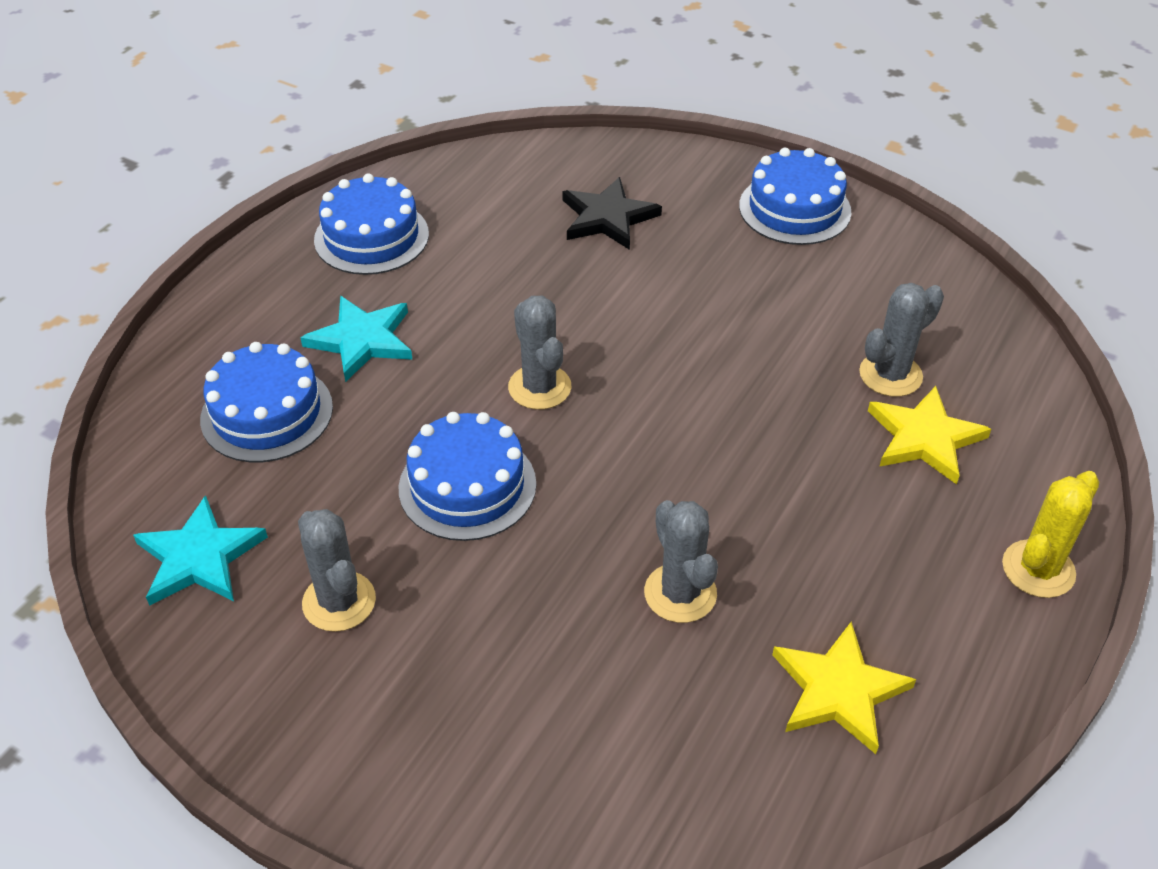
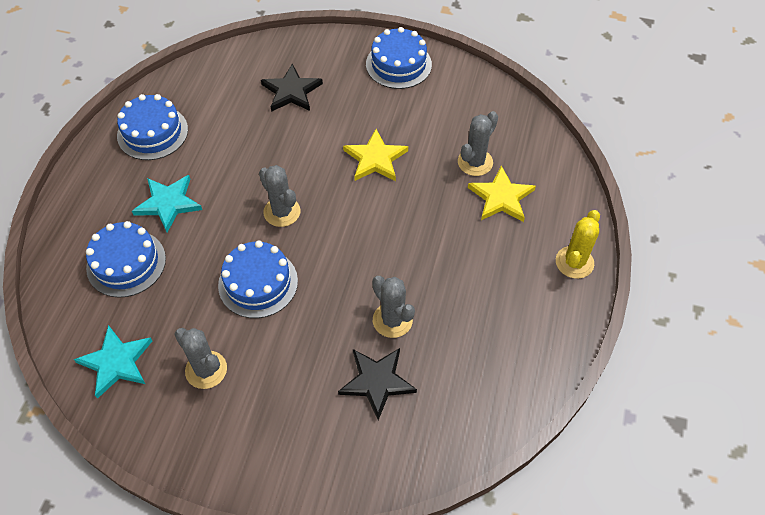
camera: 15 degrees left, 10 degrees up
(625, 688) = (377, 382): none -> black star
(838, 690) = (487, 355): yellow star -> yellow star (375, 159)

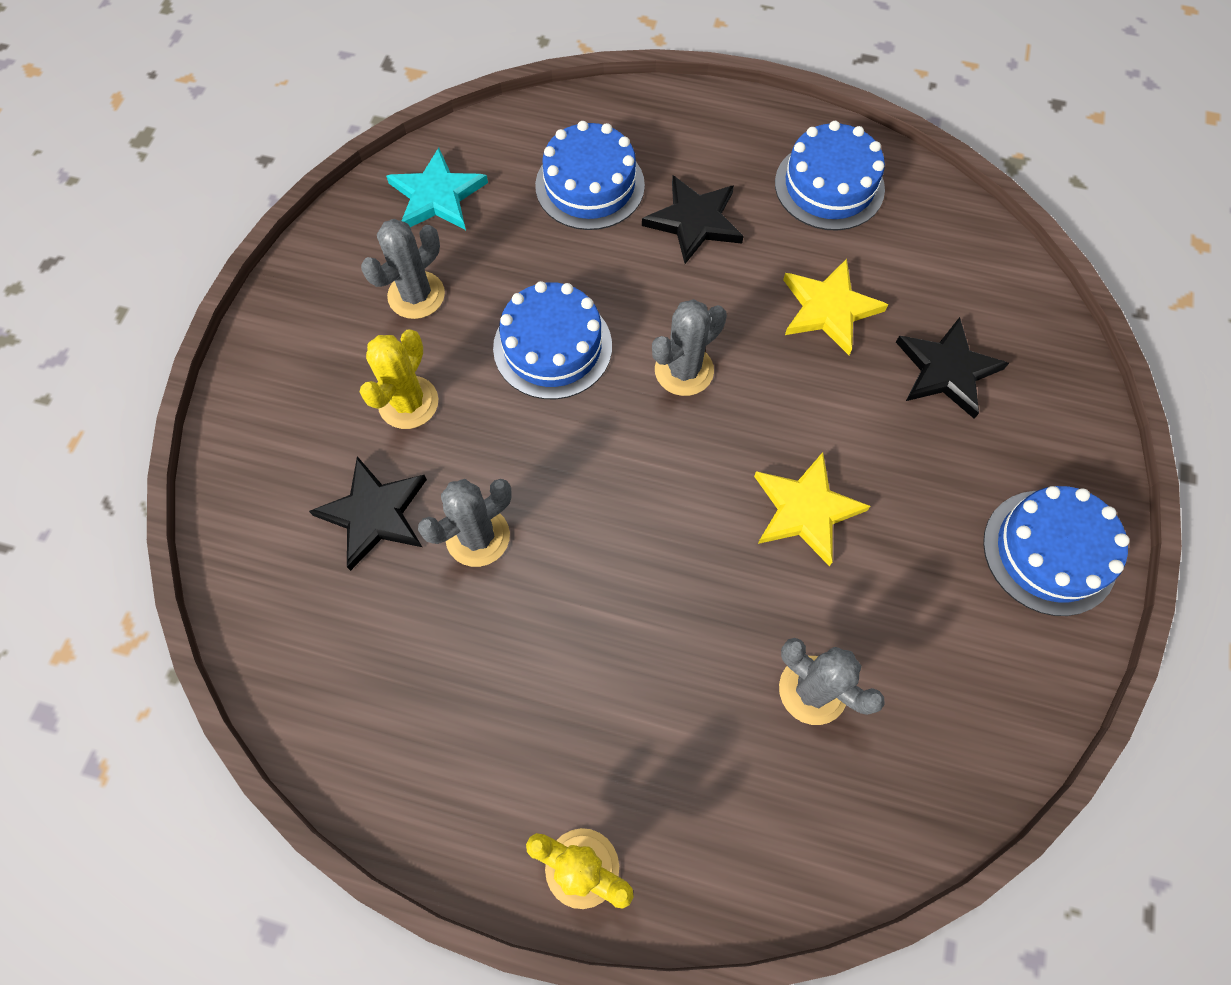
camera: 90 degrees right, 10 degrees up
(168, 203) = (694, 221): turquoise star -> black star
(295, 368) = (408, 403): none -> yellow cactus
(501, 197) = (730, 735): yellow star -> yellow star (829, 308)

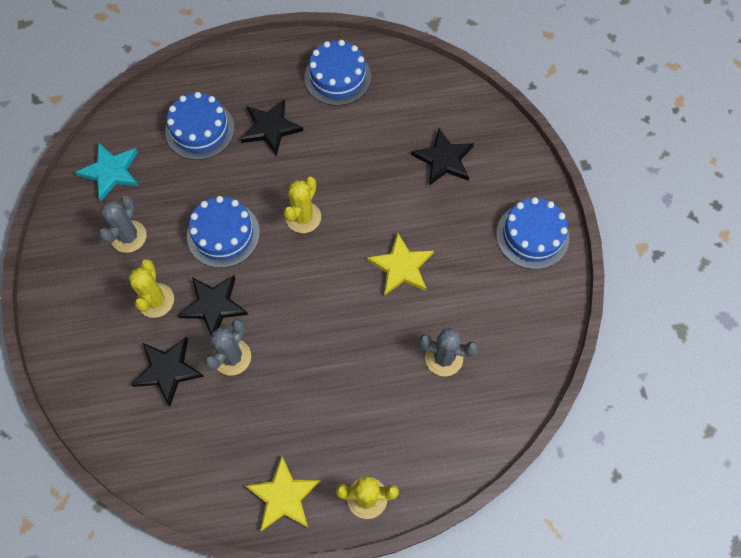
camera: 25 degrees left, 0 degrees up
(488, 446) = (213, 305): none -> black star
(684, 370) = (303, 217): grey cactus -> yellow cactus
(829, 308) = (367, 150): yellow star -> yellow star (283, 496)

